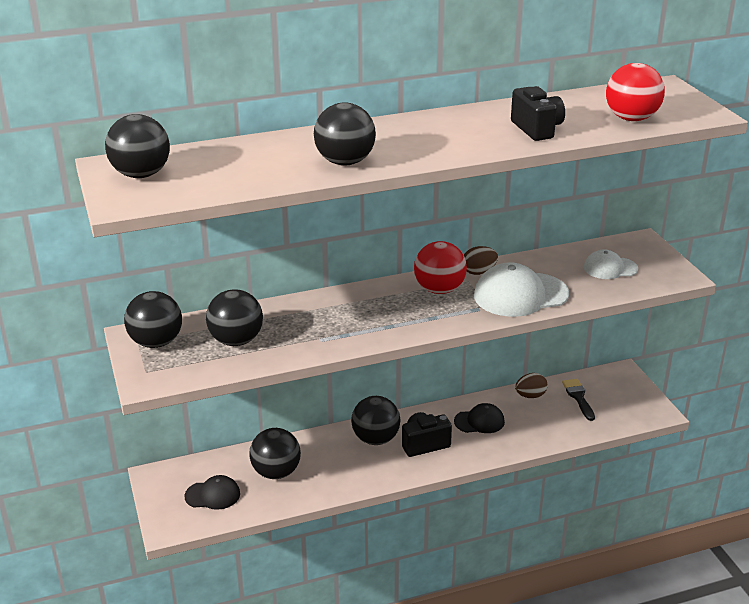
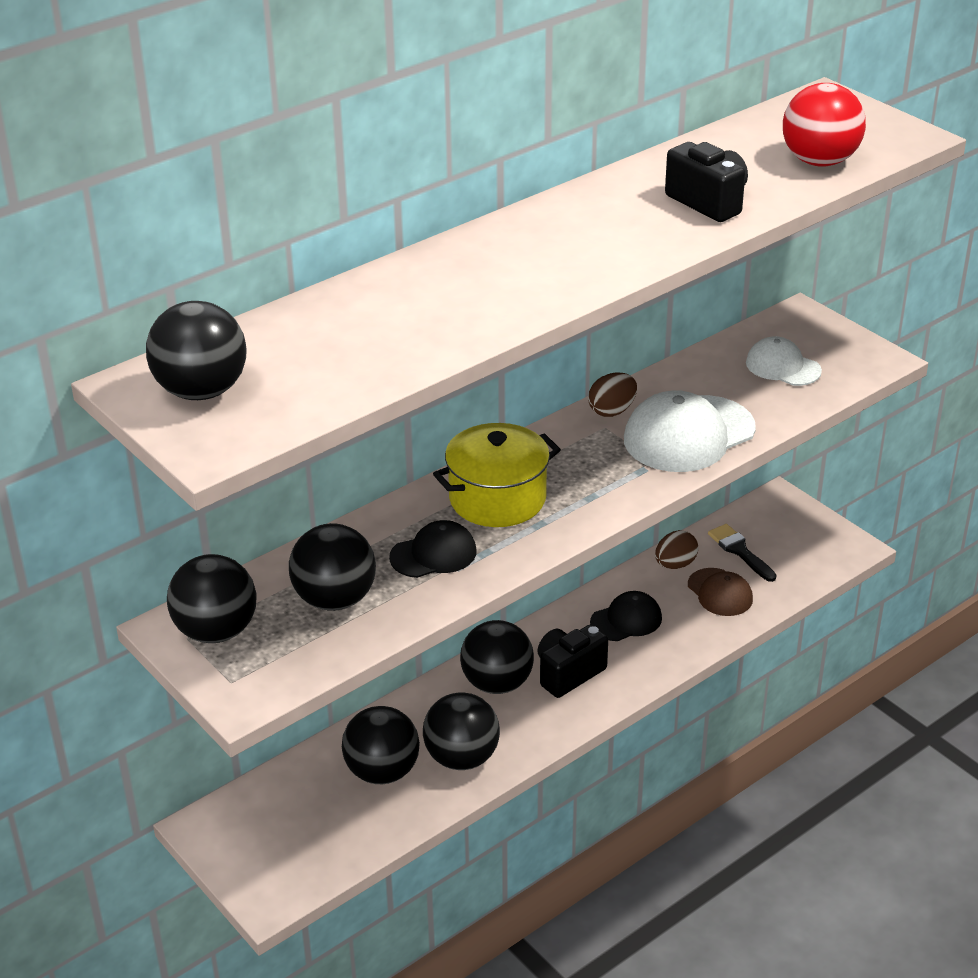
camera: 20 degrees left, 5 degrees up
(213, 495) = (308, 831): black cap -> black cap (433, 554)
(345, 162) = (486, 309): black ball -> black ball (462, 758)
(372, 306) = (497, 499): none -> yellow pot
(439, 290) = (574, 451): red ball -> none
(551, 419) = (720, 592): none -> brown cap
(610, 268) = (783, 367): white cap -> white cap turned 60 degrees clockwise

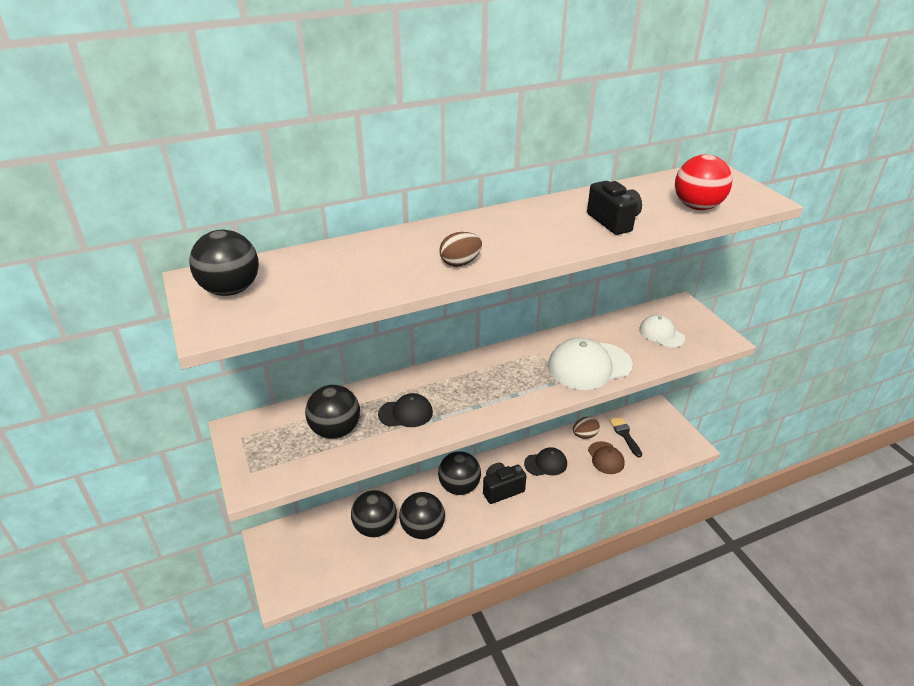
camera: 15 degrees right, 0 degrees up
(216, 631) = (259, 437): black ball -> none
(497, 499) = (458, 385): yellow pot -> none
(612, 411) = (548, 343): brown egg -> brown egg (460, 263)

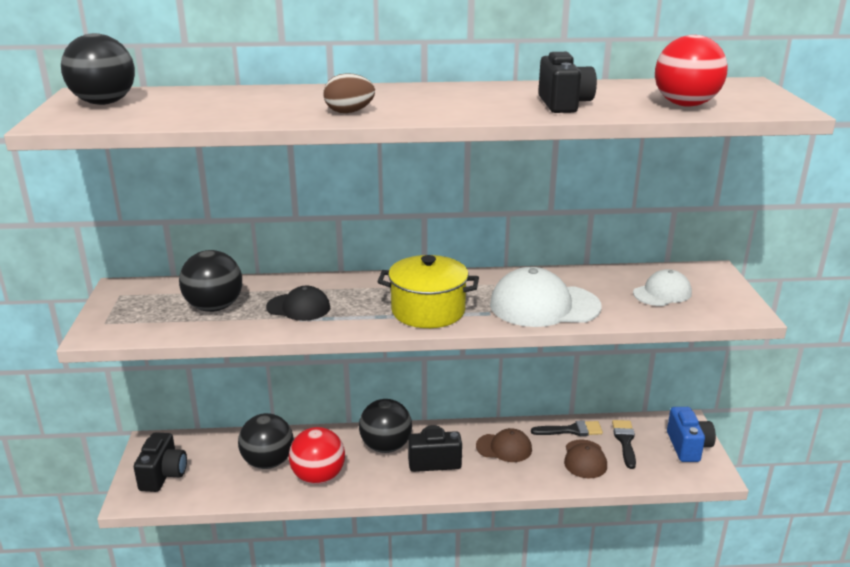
camera: 20 degrees right, 10 degrees down
(295, 565) = (163, 475): none -> black camera
(422, 529) = (318, 477): black ball -> red ball
(508, 392) = (428, 311): none -> yellow pot
(546, 464) = (504, 448): black cap -> brown cap
(584, 435) = (571, 430): brown egg -> black brush
(661, 334) = (662, 293): white cap -> white cap turned 75 degrees clockwise
(667, 428) = (688, 446): none -> blue camera

